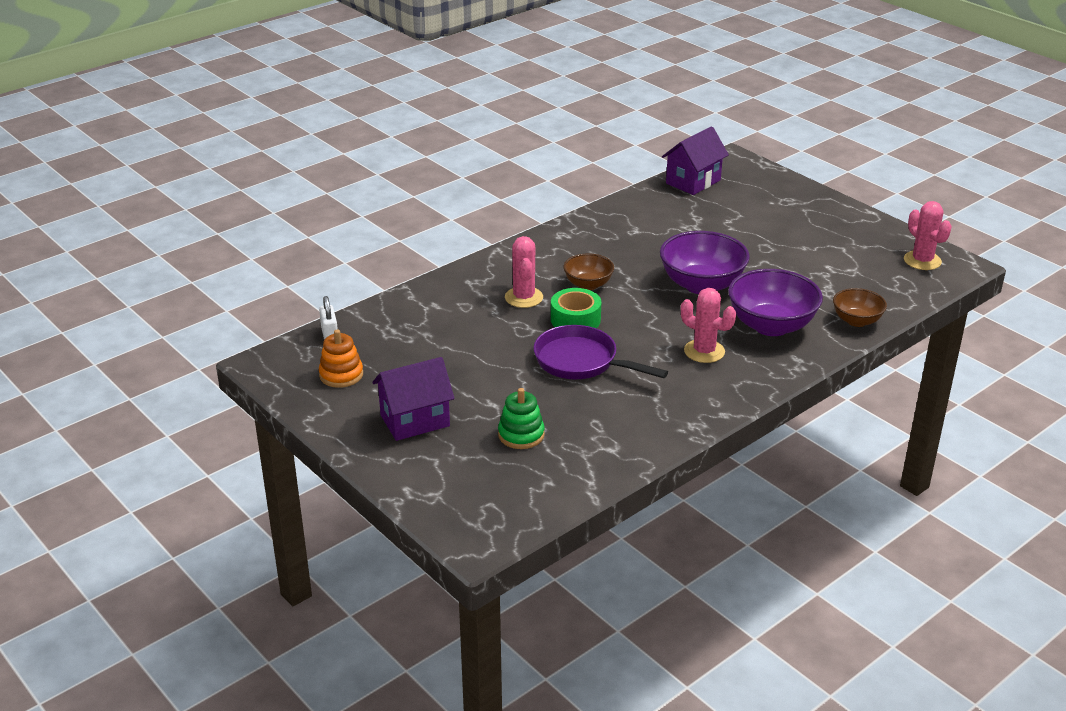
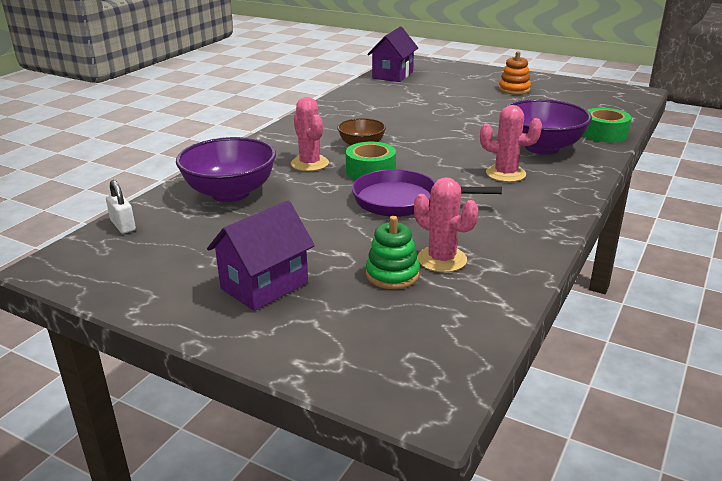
camera: 20 degrees left, 5 degrees down
(341, 375) = (153, 259): orange stacking toy -> orange stacking toy (514, 89)
(701, 285) = (458, 131): purple bowl -> purple bowl (230, 193)
(856, 321) = (604, 134): brown bowl -> green tape
(922, 261) = (607, 93): pink cactus -> pink cactus (442, 259)

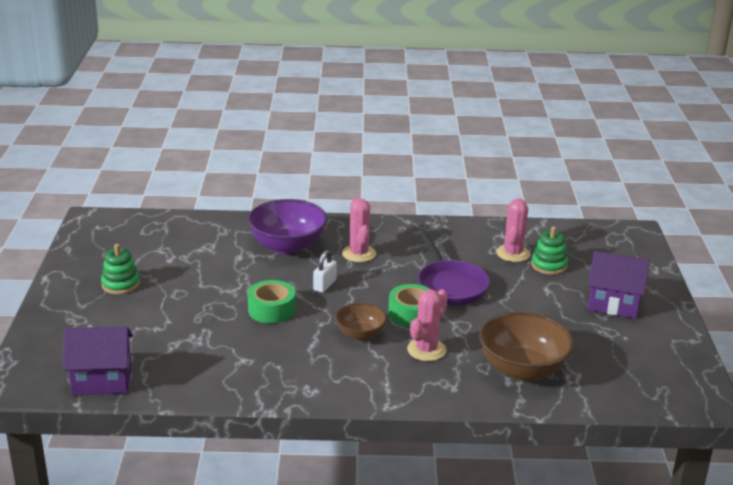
camera: 120 degrees left, 0 degrees up
(123, 225) = (627, 399): white padlock -> white padlock (324, 285)
(230, 193) = (522, 370): purple bowl -> brown bowl
(514, 89) = (120, 284): orange stacking toy -> green stacking toy
(604, 134) = (231, 224): green tape -> green tape (271, 310)

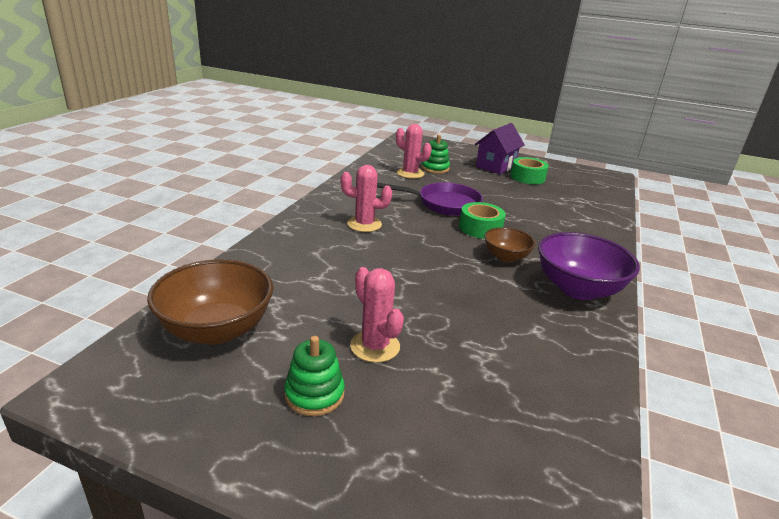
camera: 70 degrees left, 0 degrees up
(102, 381) = (568, 463): purple house -> none
(271, 310) = (442, 291): green tape -> green tape (527, 177)
(287, 246) = (320, 253): purple bowl -> purple bowl (578, 289)
(324, 285) = (410, 253): white padlock -> none
(426, 350) = (538, 236): pink cactus -> pink cactus (375, 346)
(522, 370) = (571, 211): brown bowl -> brown bowl (216, 329)

